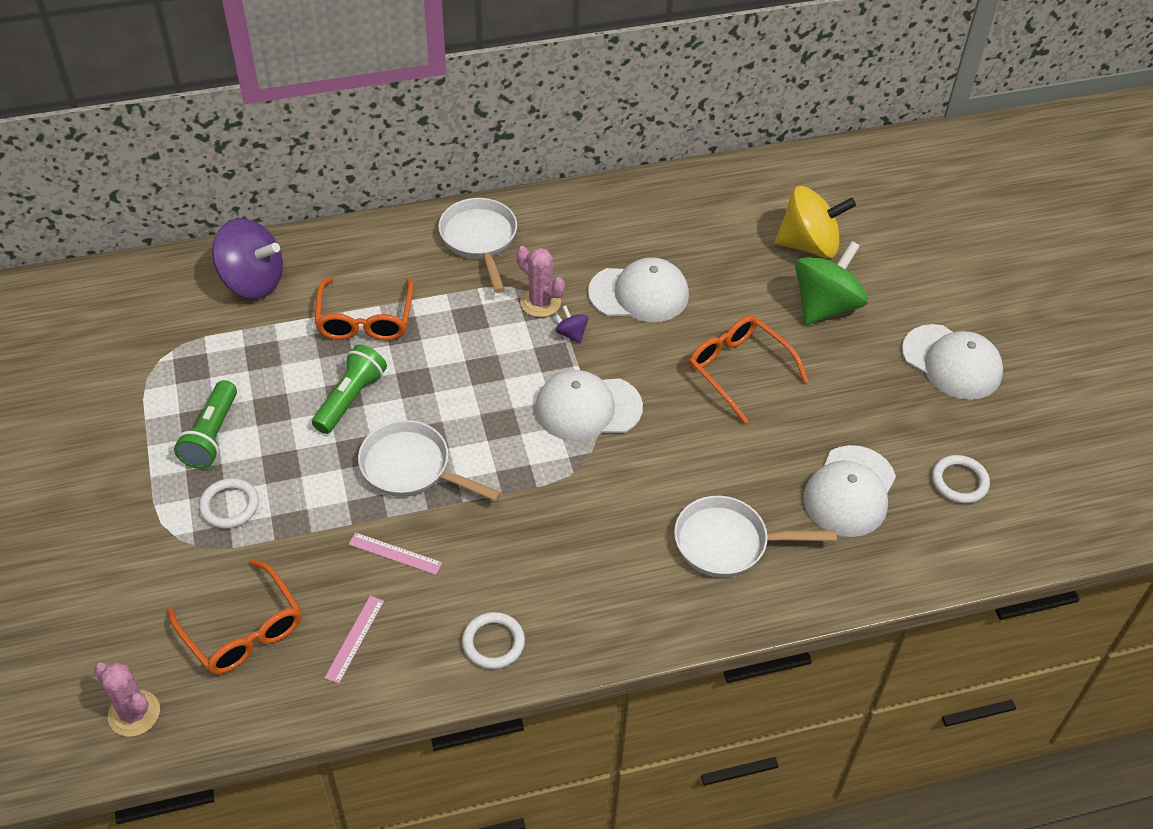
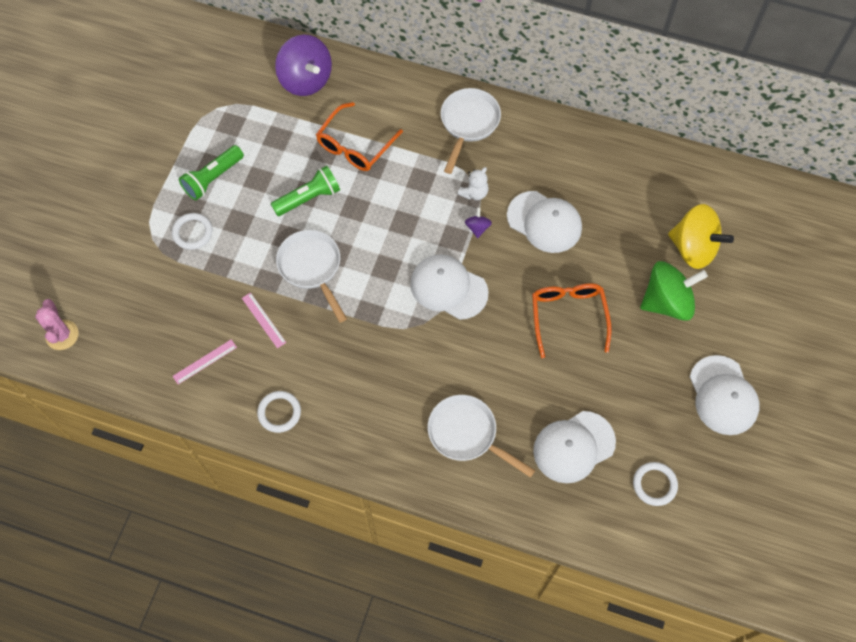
camera: 35 degrees right, 15 degrees up
(242, 629) = (149, 318): orange glasses -> none
(540, 302) = (474, 193): pink cactus -> white teddy bear

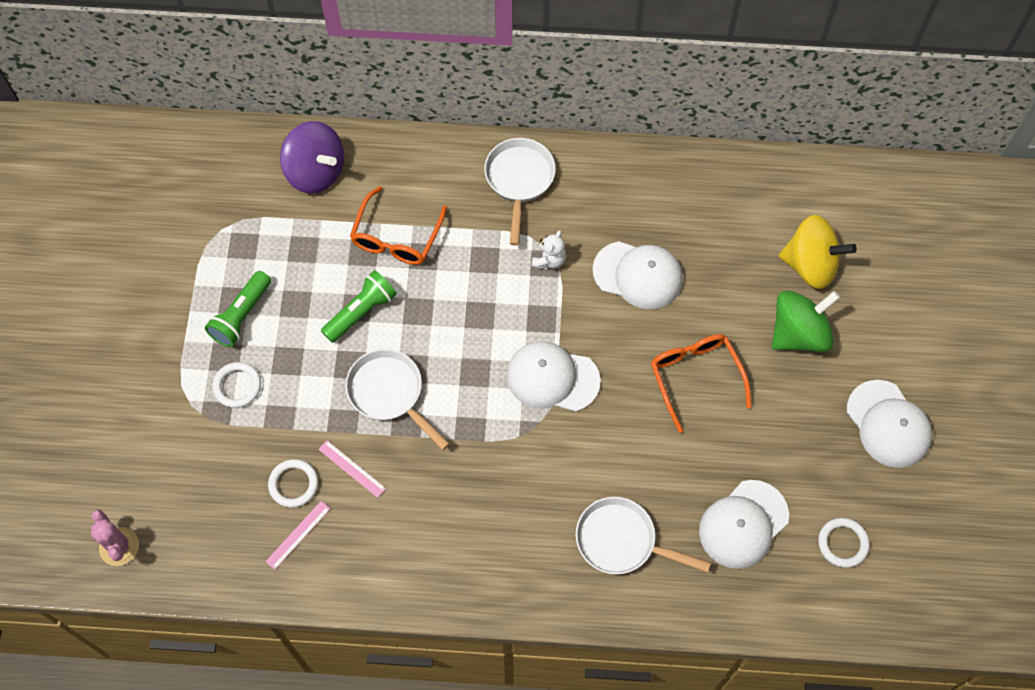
camera: 15 degrees left, 0 degrees up
(279, 412) = (402, 572): white ring -> white ring (293, 484)
(477, 228) = (565, 300): purple spinning top -> none

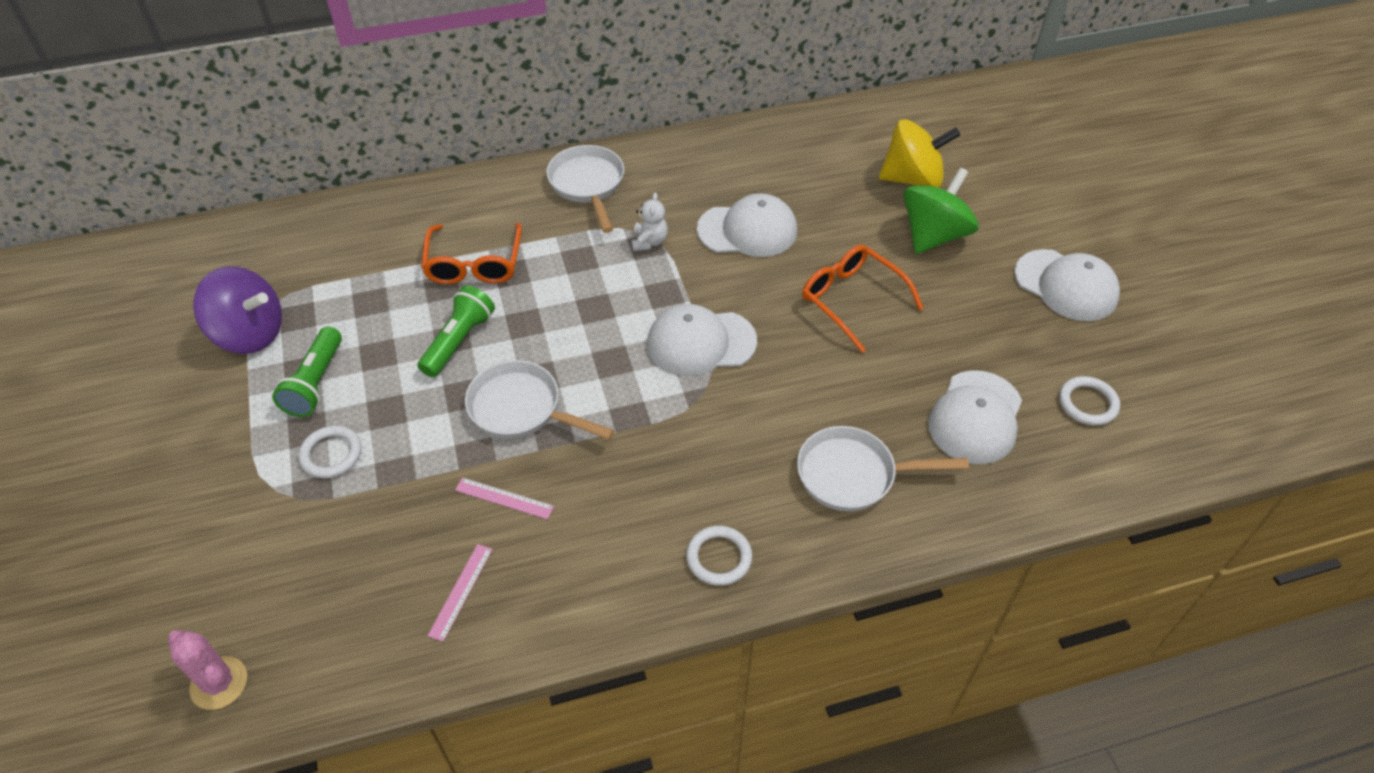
camera: 20 degrees left, 15 degrees down
(293, 484) = (436, 537): white ring -> white ring (719, 557)
(316, 172) = (362, 231): purple spinning top -> purple spinning top (250, 333)

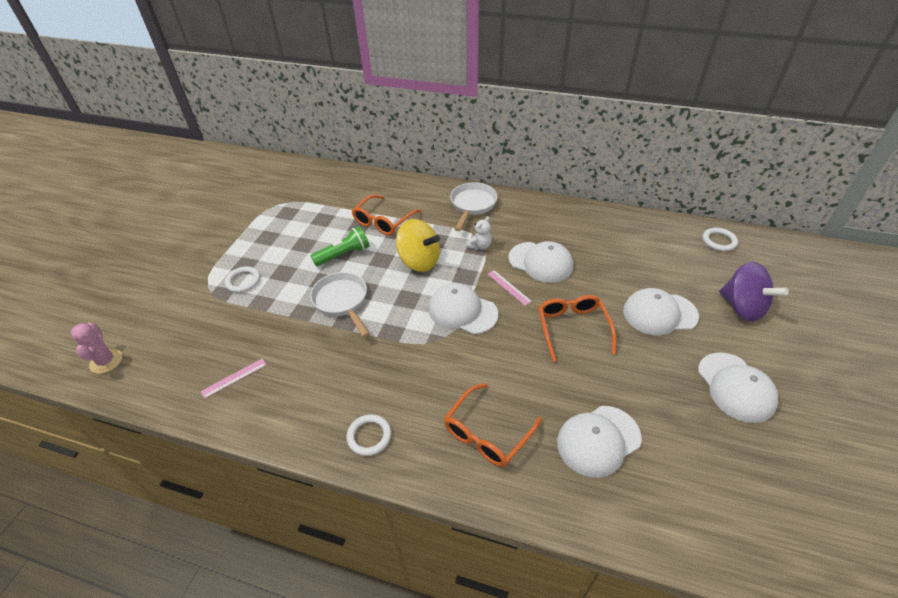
camera: 35 degrees right, 5 degrees down
(250, 333) = (262, 212): purple spinning top -> purple spinning top (742, 307)
(315, 383) = (267, 245): green flashlight -> none
(504, 498) = (294, 342): pink ruler -> pink ruler (509, 287)
(853, 475) = (487, 433): white pan -> orange glasses
(912, 179) = (671, 274): yellow spinning top -> yellow spinning top (419, 261)
(934, 235) = (659, 313): green spinning top -> white cap
(1087, 403) = (691, 475): white ring -> white ring (719, 241)

